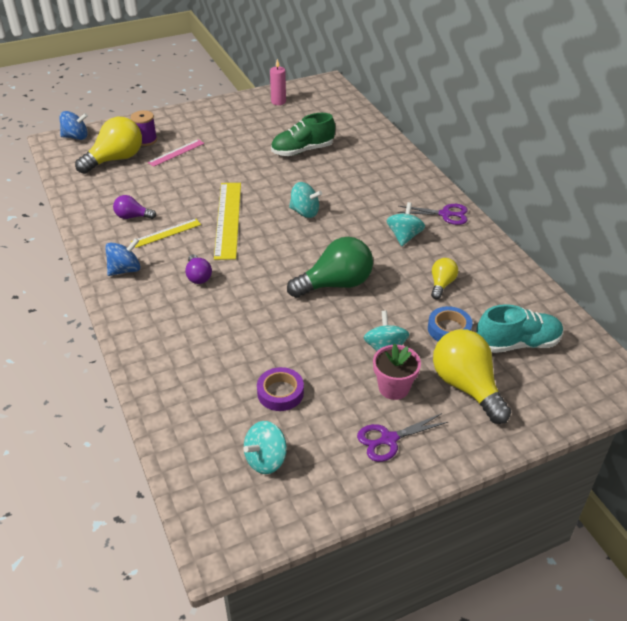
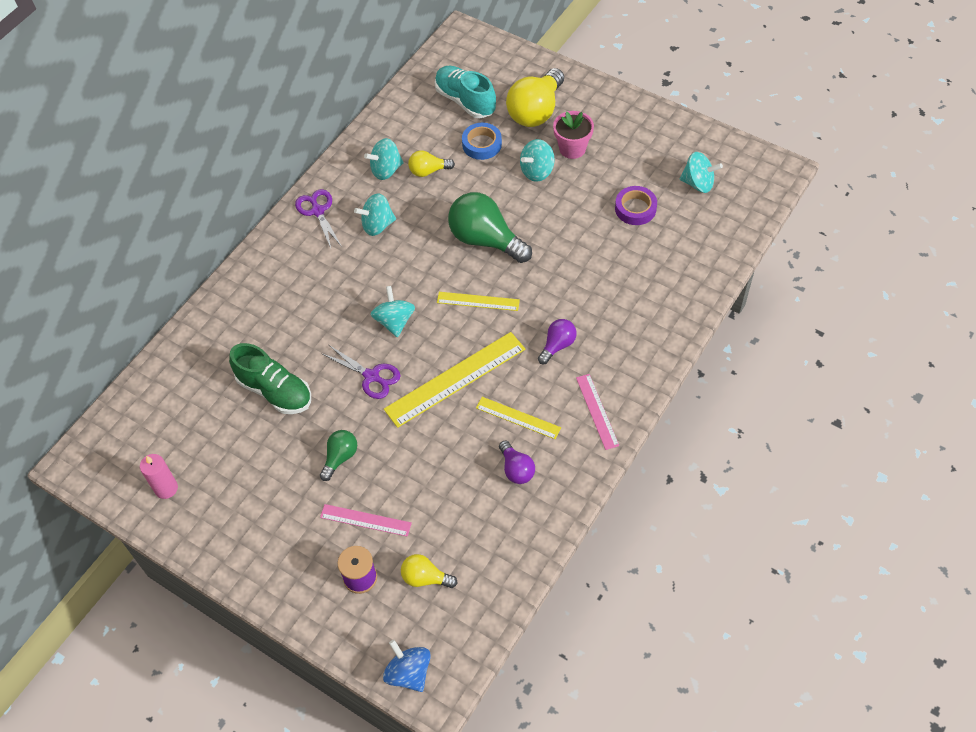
camera: 120 degrees left, 15 degrees up
(115, 159) = (425, 578): yellow light bulb -> yellow light bulb, size x0.52
(125, 270) = (597, 411): blue spinning top -> pink ruler
(227, 158) = (340, 457): none -> green light bulb
(280, 255) = (478, 301): none -> yellow ruler
(389, 439) = (621, 130): purple scissors -> purple scissors (371, 376)
(462, 262) = (386, 170): none -> turquoise spinning top

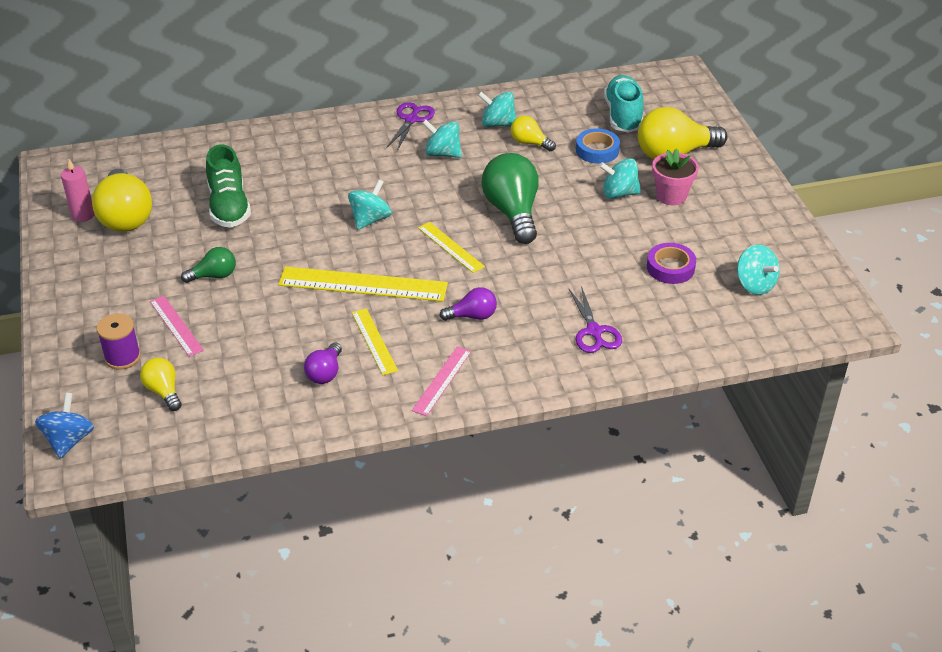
camera: 40 degrees right, 15 degrees down
(204, 463) = (125, 217): none -> yellow light bulb
(371, 376) = (305, 242): purple scissors -> purple scissors (594, 331)

